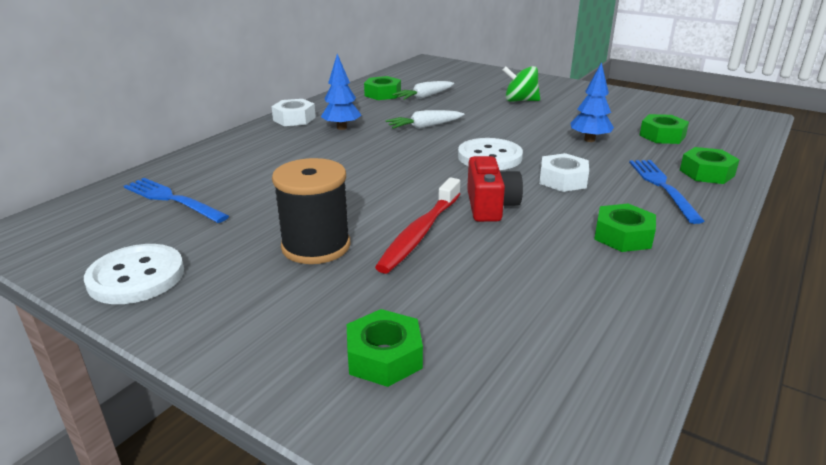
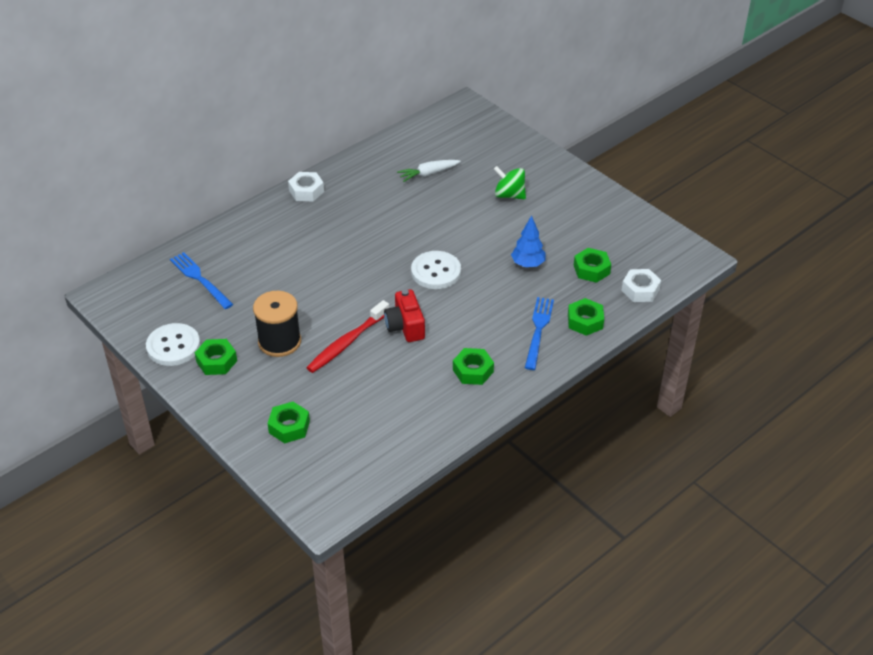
camera: 15 degrees right, 15 degrees up
(341, 128) = (340, 211): blue tree -> none
(382, 94) = (394, 163): green nut -> green nut (216, 361)
(424, 127) = (406, 221): white carrot -> none
(490, 206) = (405, 326): red camera -> red camera turned 150 degrees clockwise
(563, 180) = (472, 309): white nut -> white nut (640, 290)

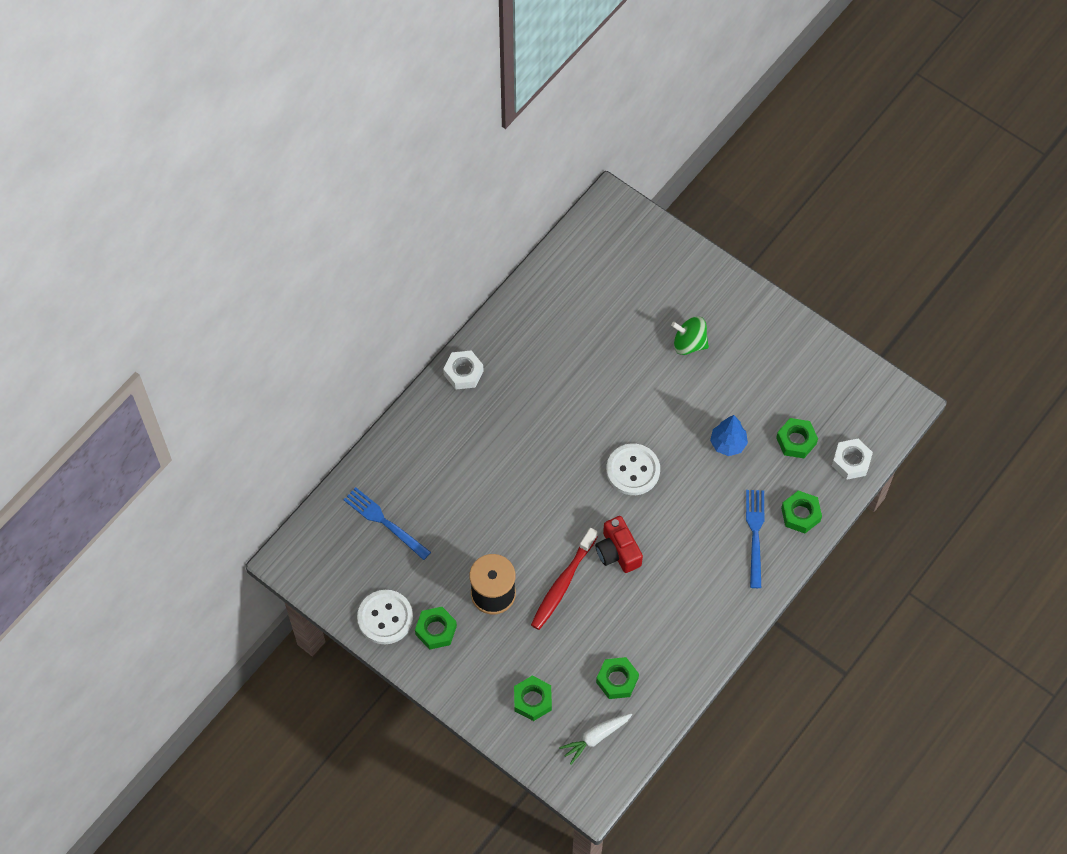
camera: 10 degrees left, 20 degrees up
(428, 174) = (593, 324): white carrot -> white carrot (595, 738)
(473, 371) = (699, 599): green nut -> green nut (617, 680)

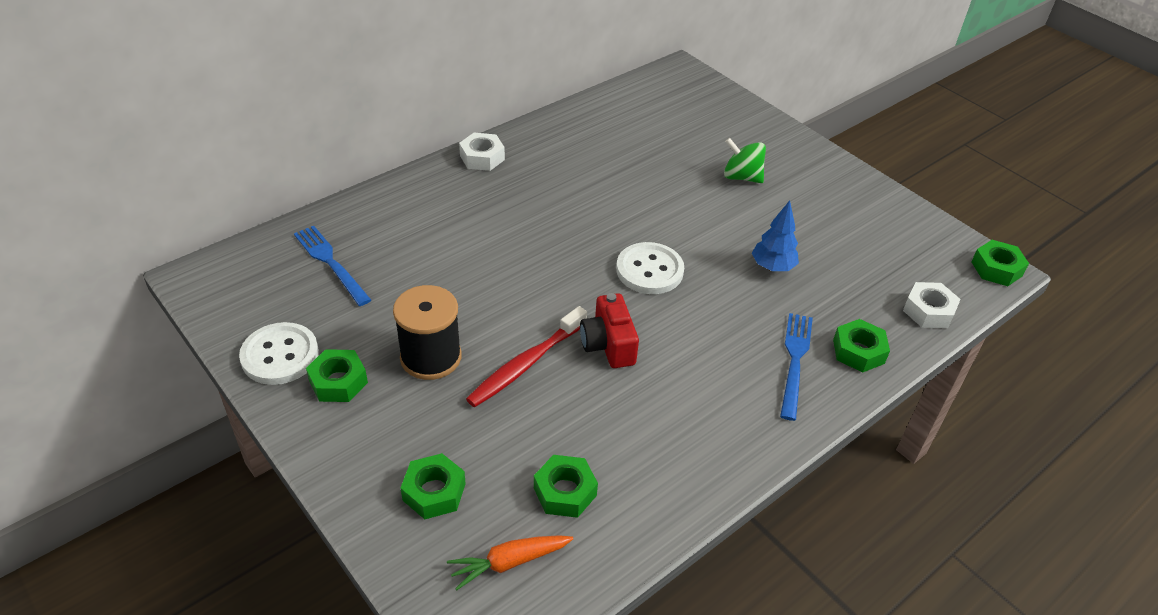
camera: 10 degrees right, 20 degrees down
(595, 738) = (509, 562): white carrot -> orange carrot
(796, 441) = (858, 279): green nut -> green nut (996, 269)

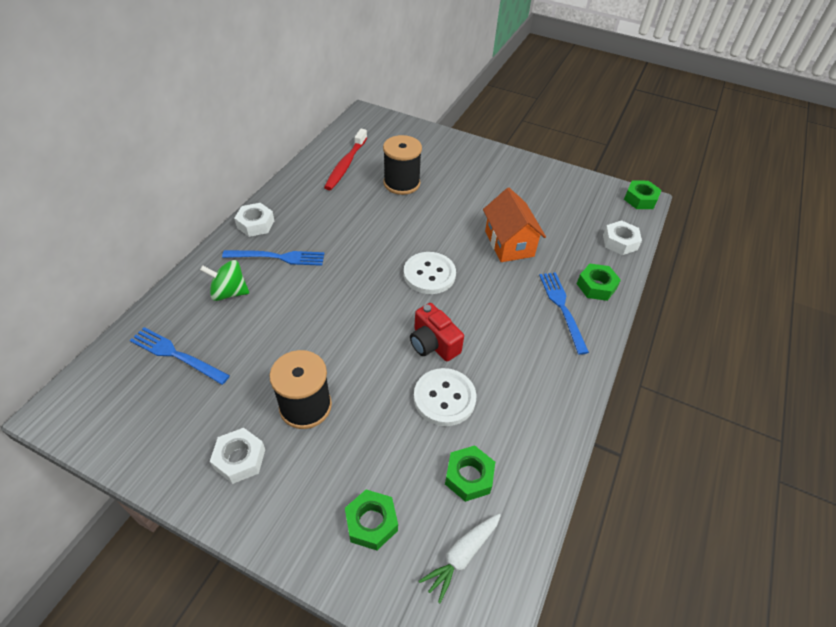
camera: 25 degrees left, 5 degrees up
(280, 355) = (175, 456): white button -> white button (444, 398)
(338, 382) = (240, 459): green nut -> white nut
(487, 199) = (278, 257): none -> blue fork
(509, 562) = (461, 556): orange carrot -> white carrot
(526, 364) = (382, 383): red toothbrush -> red toothbrush (346, 165)
(678, 160) = (401, 183): none -> black spool
(741, 177) = (451, 183): green spinning top -> green spinning top (229, 292)
(772, 267) = (509, 243): blue tree -> orange house

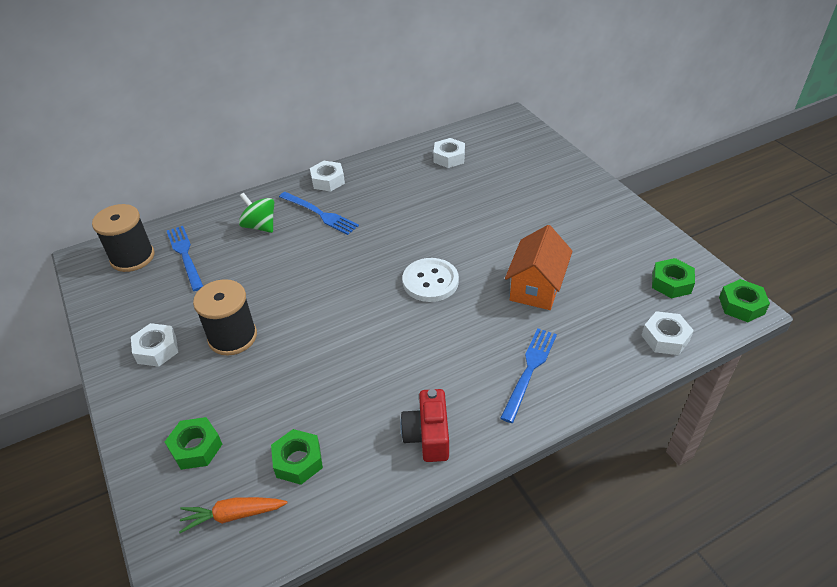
camera: 40 degrees right, 5 degrees down
(346, 165) = (449, 157): red toothbrush -> white nut
(401, 183) = (484, 192): black spool -> black spool (132, 257)
(433, 344) = (375, 341): red camera -> red camera (427, 436)
(444, 398) = (340, 389): white button -> none
(461, 556) = (233, 515): white carrot -> orange carrot
(596, 286) = (589, 368): green nut -> green nut (671, 283)

